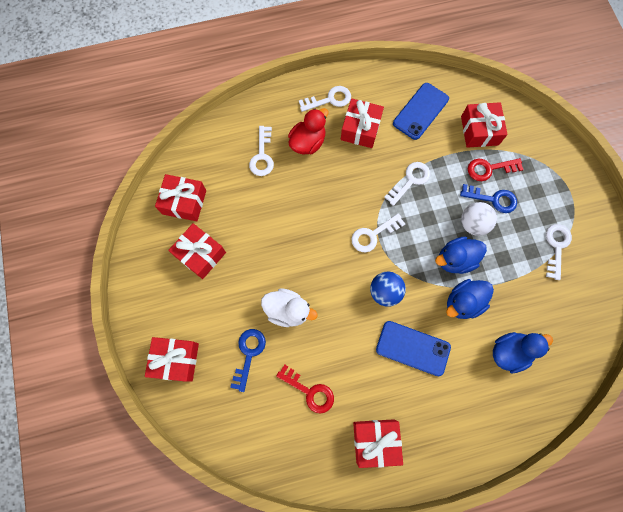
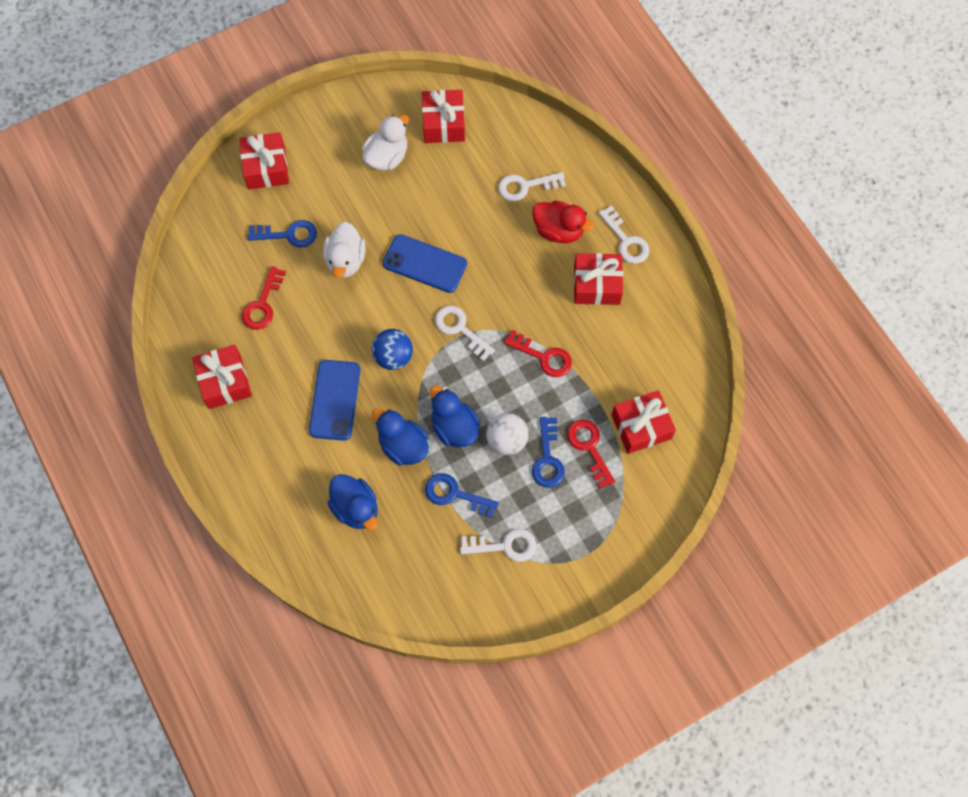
camera: 75 degrees right, 5 degrees down
(200, 254) = (387, 157): red gift -> white duck
(410, 181) = (543, 357): white key -> red key
(420, 111) = (645, 349): blue phone -> blue phone (425, 264)
(510, 273) = (455, 494): none -> blue key

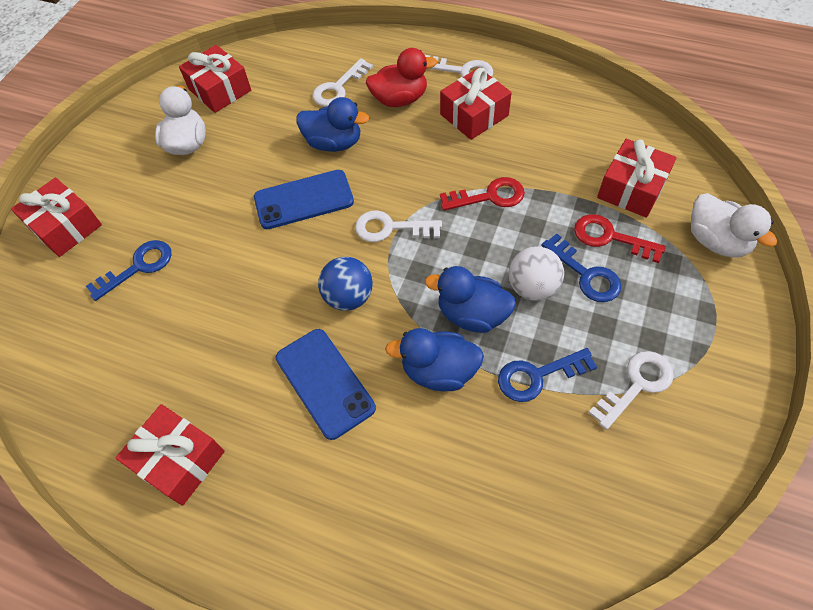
camera: 35 degrees left, 10 degrees down
(262, 304) = (161, 349): red key -> none
(346, 260) = (220, 249): white duck -> white duck (716, 241)
(356, 508) = (451, 476): blue duck -> blue duck (334, 143)

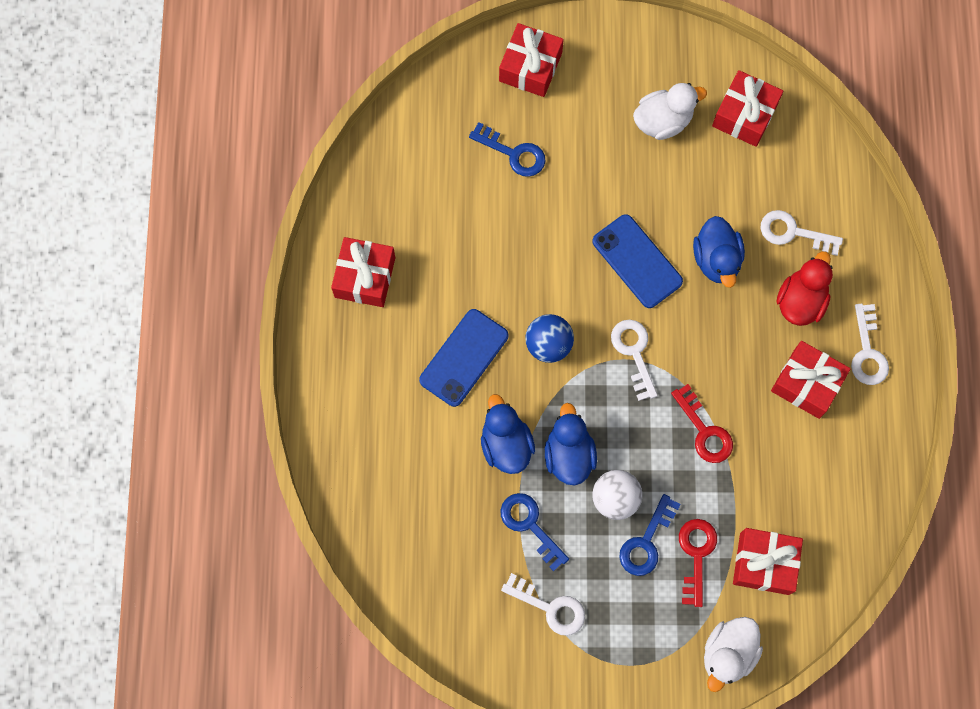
camera: 65 degrees right, 15 degrees up
(400, 99) = (800, 301): red duck -> red duck turned 120 degrees counterclockwise

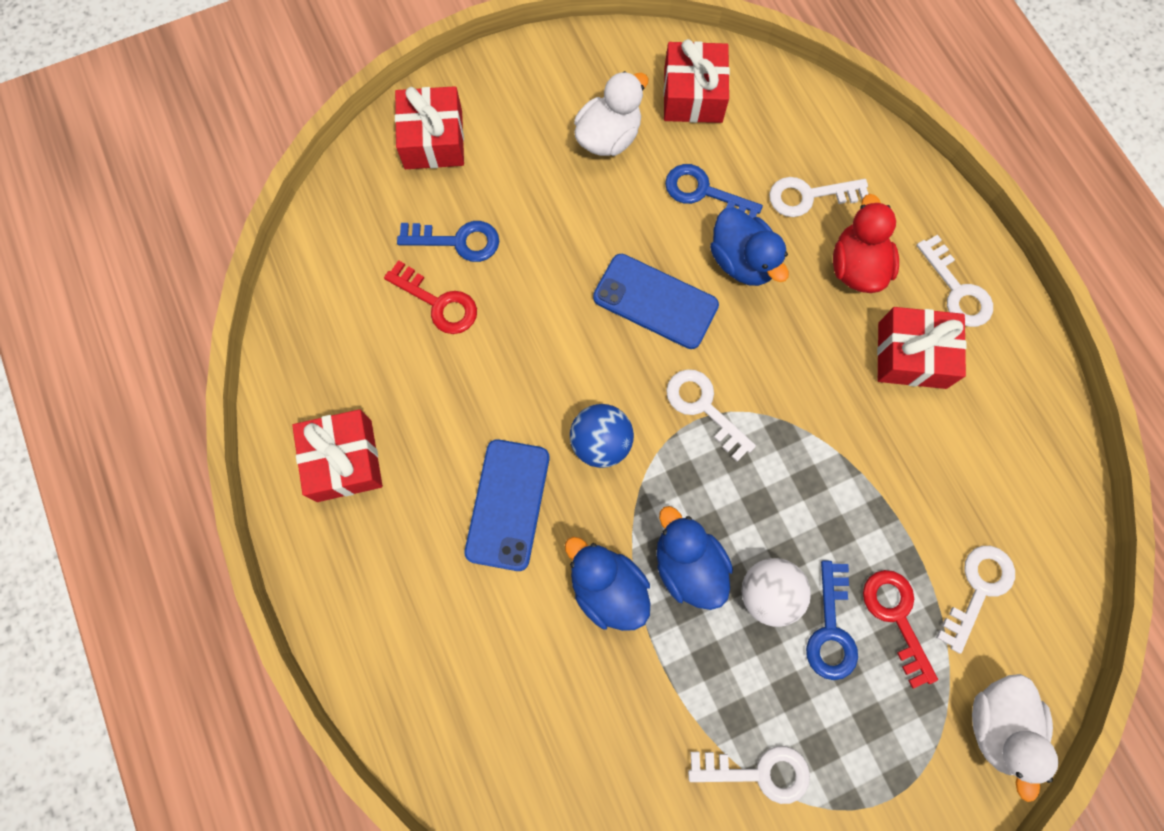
camera: 25 degrees left, 0 degrees up
(530, 525) = (683, 677): blue key -> blue key (704, 193)
(704, 431) = (828, 462): red key -> red key (438, 303)
(764, 563) = (978, 589): red gift -> white key

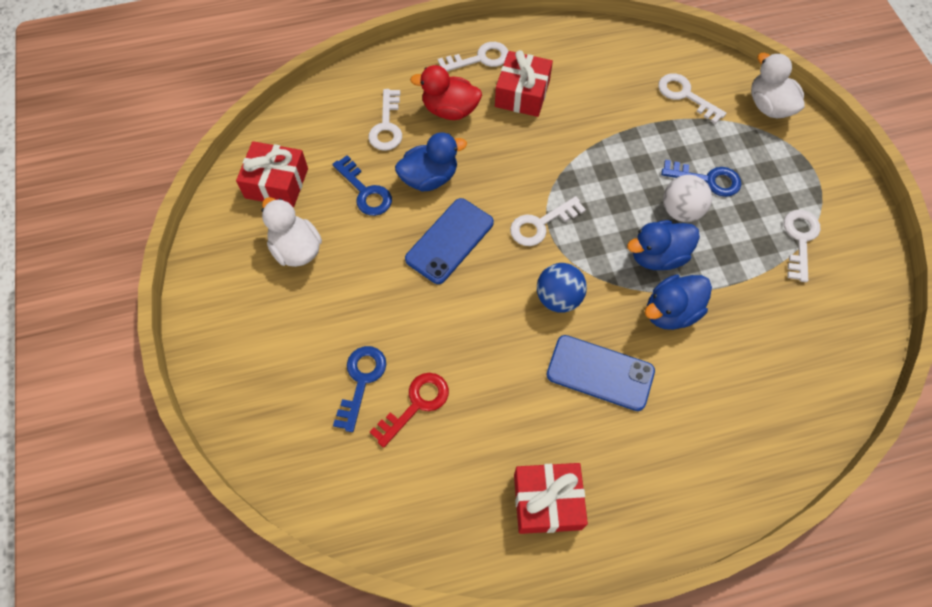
camera: 80 degrees left, 10 degrees down
(433, 140) = (255, 389): red gift -> none
(704, 193) = (365, 191): blue key -> blue key turned 75 degrees counterclockwise
(896, 617) = (701, 142): red key -> none
(996, 724) = (769, 106): white duck -> white duck turned 135 degrees counterclockwise

